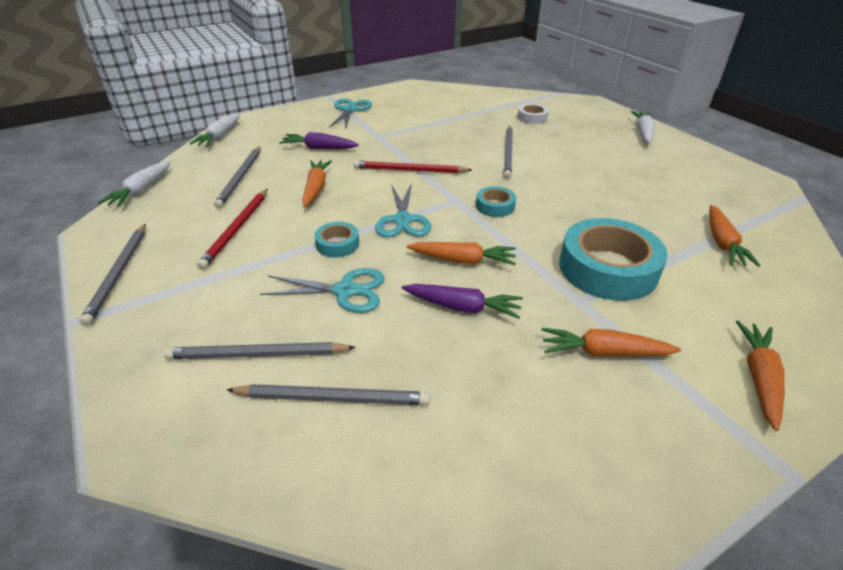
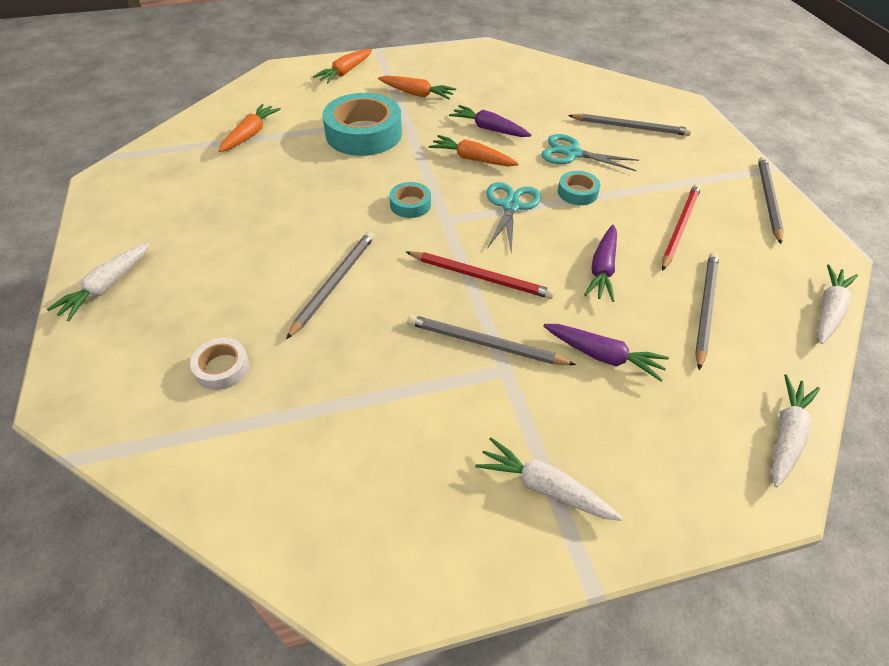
camera: 165 degrees left, 10 degrees up
(316, 188) = (602, 269): orange carrot -> purple carrot
(333, 398) = (582, 102): grey pencil -> grey pencil (485, 343)
(350, 110) = (544, 487): turquoise scissors -> white carrot

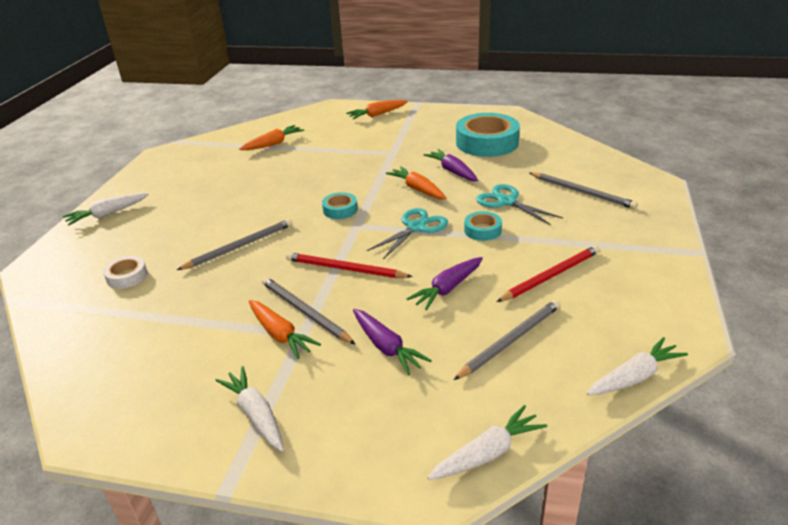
camera: 30 degrees right, 15 degrees down
(364, 133) = (351, 157): turquoise tape -> turquoise tape (487, 142)
(417, 94) = (417, 137): orange carrot -> orange carrot (280, 334)
(481, 277) = (345, 269): red pencil -> red pencil turned 150 degrees clockwise
(768, 200) = (665, 276): grey pencil -> none

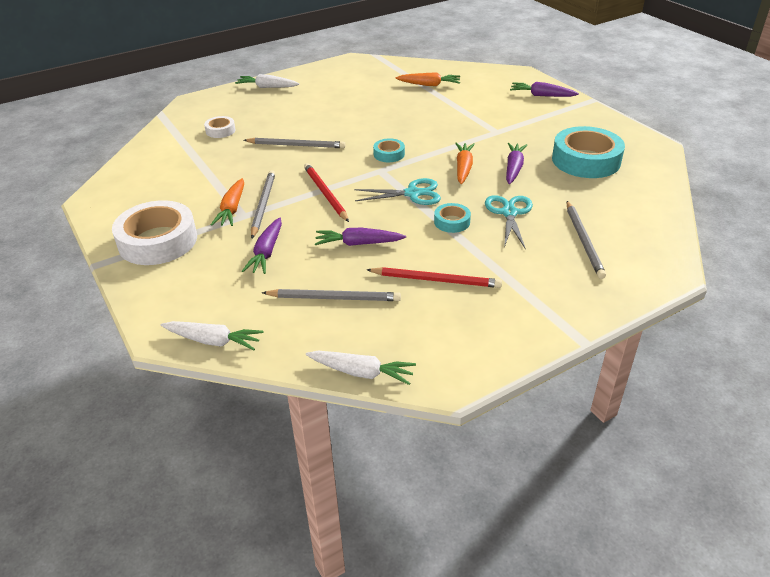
camera: 45 degrees right, 5 degrees up
(255, 415) = (158, 241): white carrot -> white tape
(377, 114) = (541, 95): orange carrot -> purple carrot

